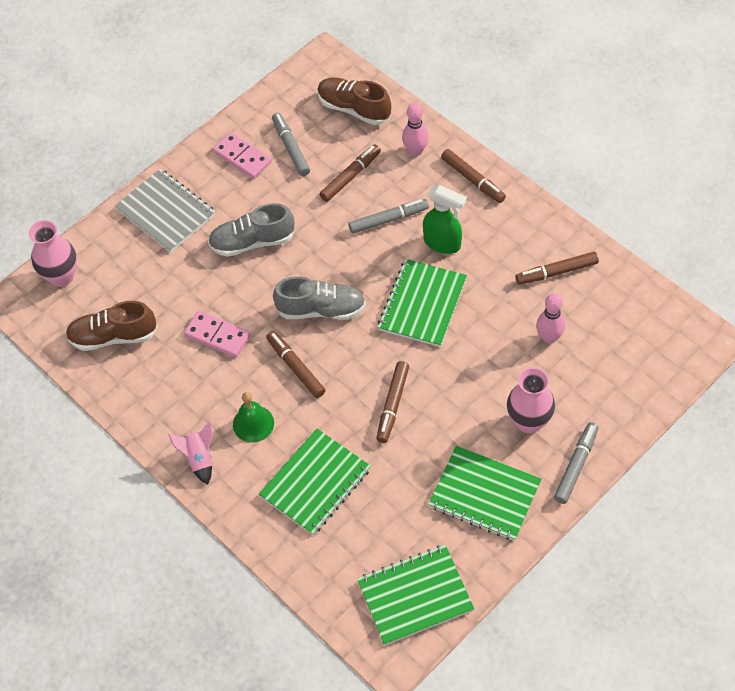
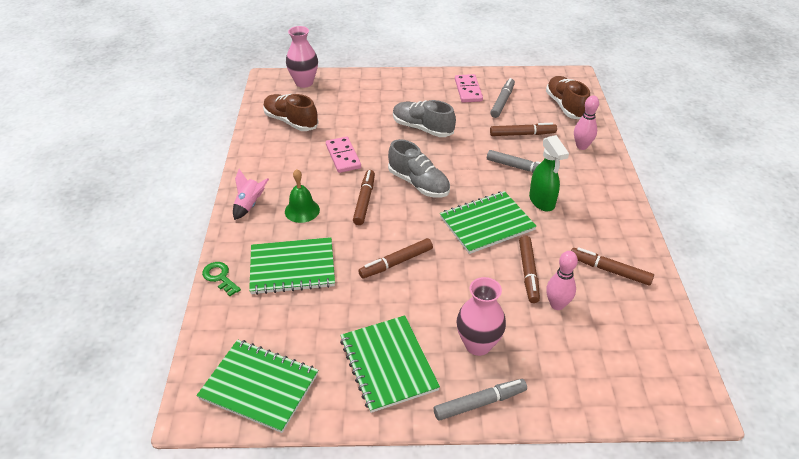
camera: 40 degrees right, 15 degrees down
(166, 212) = (393, 89): grey notebook -> none
(267, 545) = (220, 277): none -> green key
(473, 180) = (605, 183): brown marker -> brown marker (528, 272)

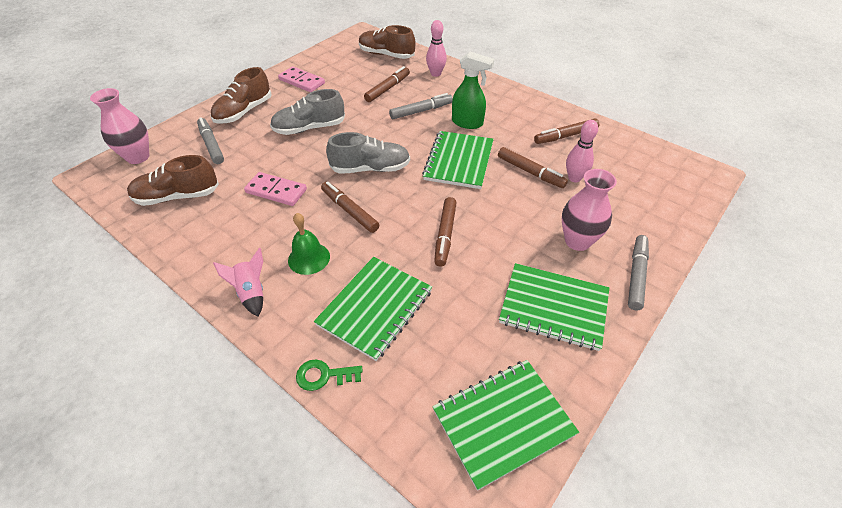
camera: 50 degrees left, 5 degrees up
(399, 90) = (244, 112): none -> brown shoe
(502, 102) = (340, 75): grey marker -> grey marker (211, 145)

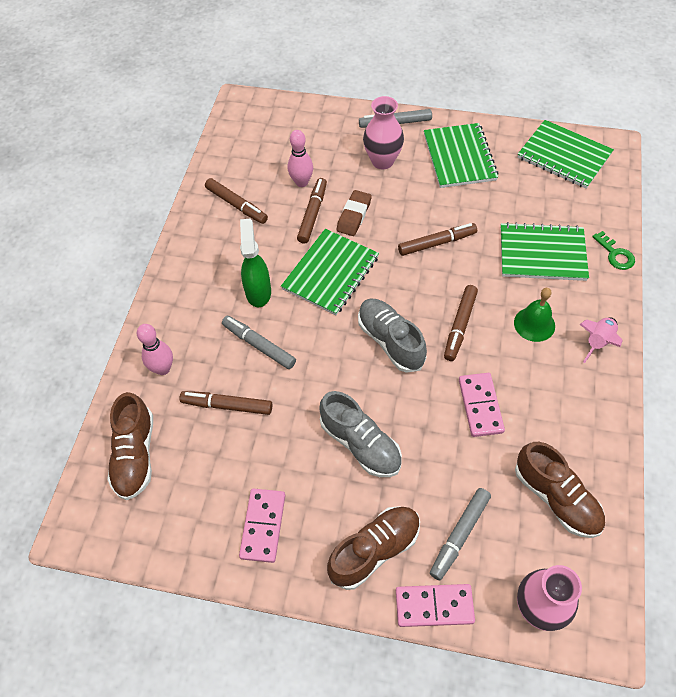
camera: 115 degrees left, 10 degrees up
(191, 121) = (434, 606): none -> pink domino
(244, 112) = (374, 550): brown shoe -> brown shoe turned 45 degrees counterclockwise
(458, 161) = (330, 273): green notebook -> green notebook turned 45 degrees counterclockwise
(513, 195) = (354, 216): none -> brown eraser

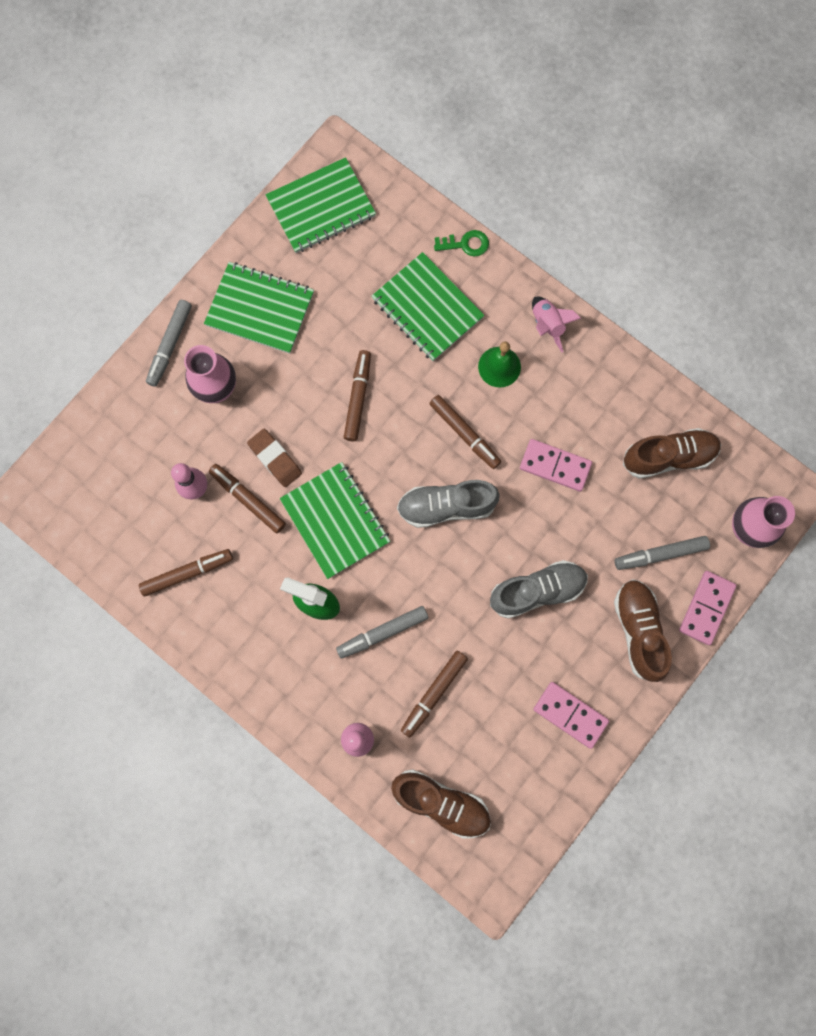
camera: 65 degrees left, 20 degrees up
(459, 535) = (660, 554): grey marker -> grey marker turned 105 degrees clockwise
(542, 253) = (427, 308): green notebook -> green notebook turned 75 degrees counterclockwise

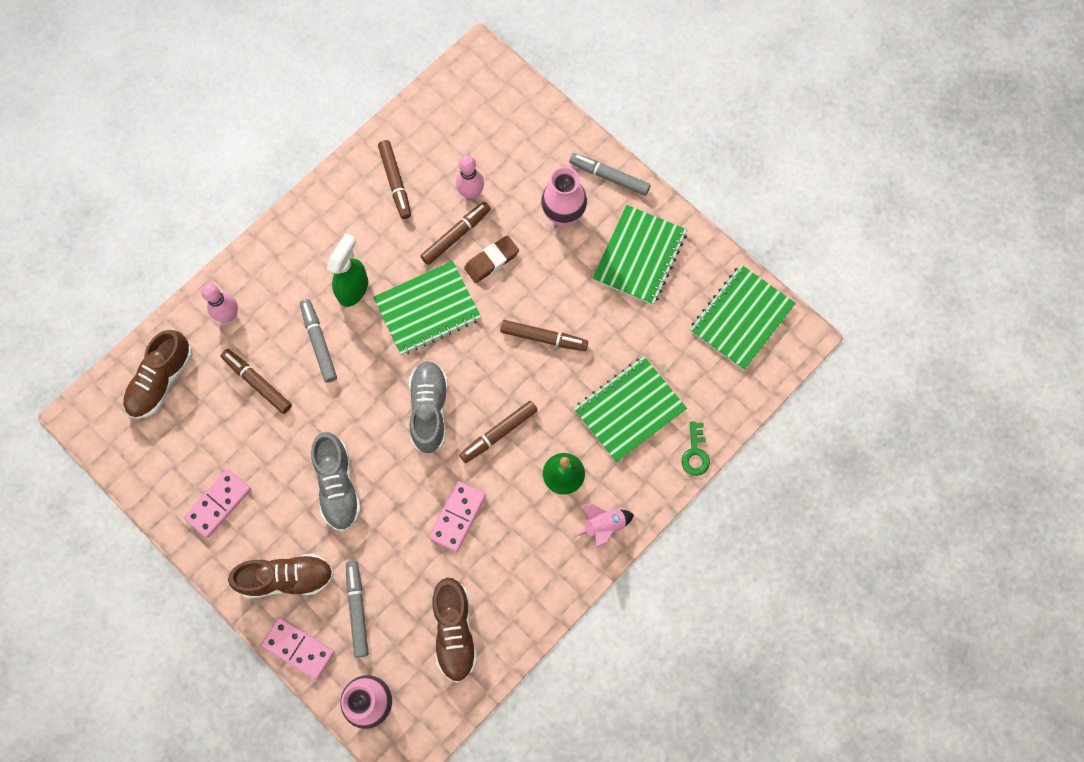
camera: 95 degrees right, 5 degrees down
(321, 207) = (741, 318): green notebook -> green notebook turned 60 degrees clockwise

